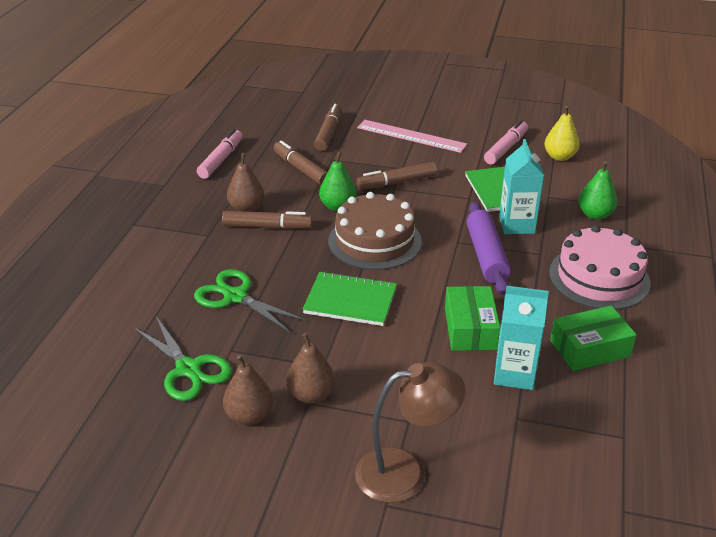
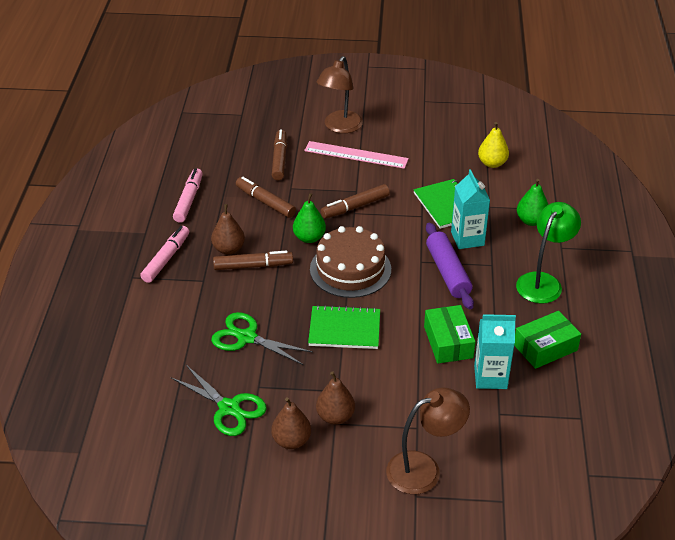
camera: 10 degrees left, 5 degrees up
(401, 111) = (340, 127): none -> brown lamp
(506, 148) = (443, 159): pink marker -> pink marker (166, 259)
(599, 277) = (543, 282): pink cake -> green lamp

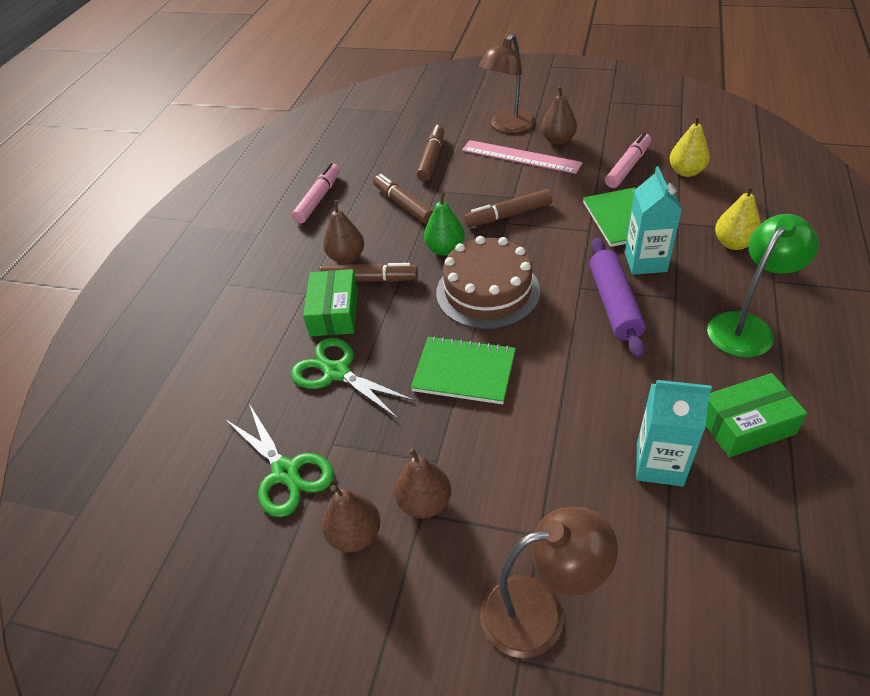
camera: 15 degrees right, 5 degrees up
(166, 259) = (272, 264): pink marker -> pink marker (628, 166)
(385, 139) = (558, 140): none -> brown pear
(448, 342) = (603, 403): green box -> green box (334, 312)
(531, 221) = (733, 243): green pear -> yellow pear

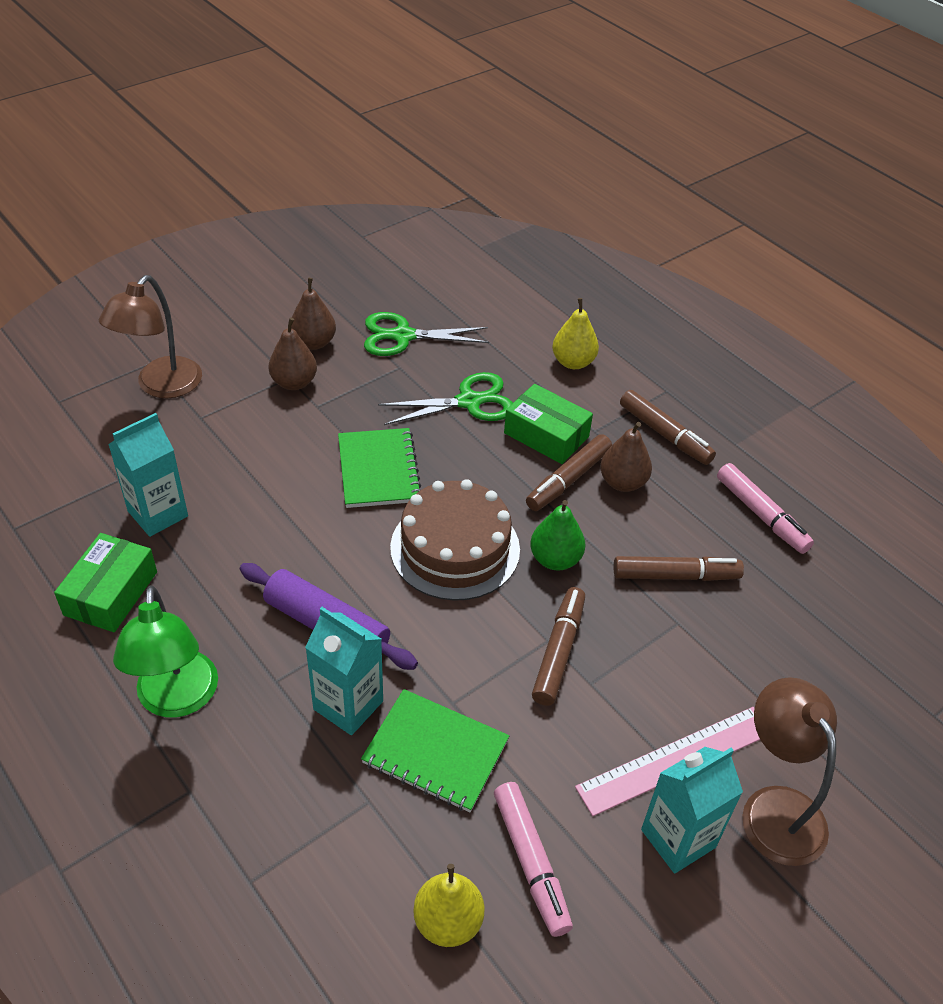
camera: 120 degrees right, 0 degrees up
(432, 159) = (759, 663): brown marker -> brown marker (665, 434)
(464, 372) = (378, 470): green notebook -> green notebook turned 60 degrees counterclockwise
(558, 140) = (678, 838): brown pear -> turquoise carton
(733, 243) = (276, 817): yellow pear -> yellow pear (573, 362)

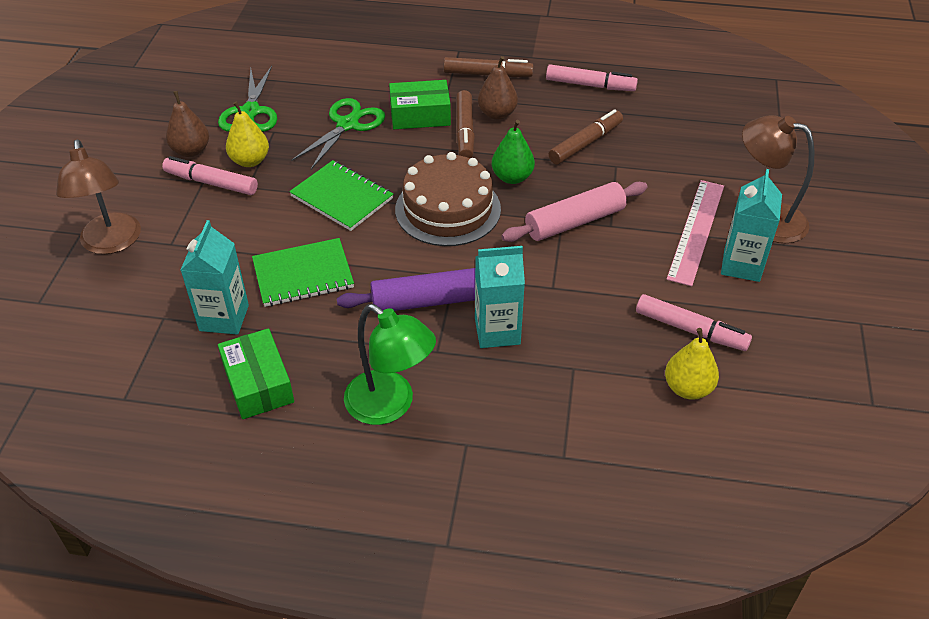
camera: 40 degrees left, 0 degrees up
(294, 383) = (211, 182): brown pear -> pink marker
(403, 336) = (251, 112): green scissors -> green scissors turned 45 degrees counterclockwise
(435, 752) = (576, 317): green notebook -> green notebook (303, 274)
(559, 651) = (574, 222): brown marker -> pink rolling pin
(573, 362) = (383, 65): yellow pear -> yellow pear (250, 161)

